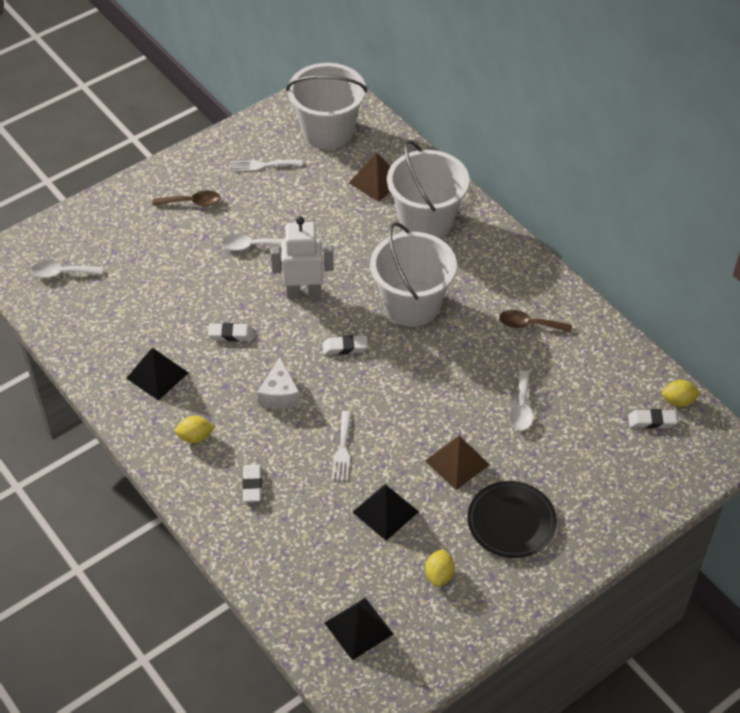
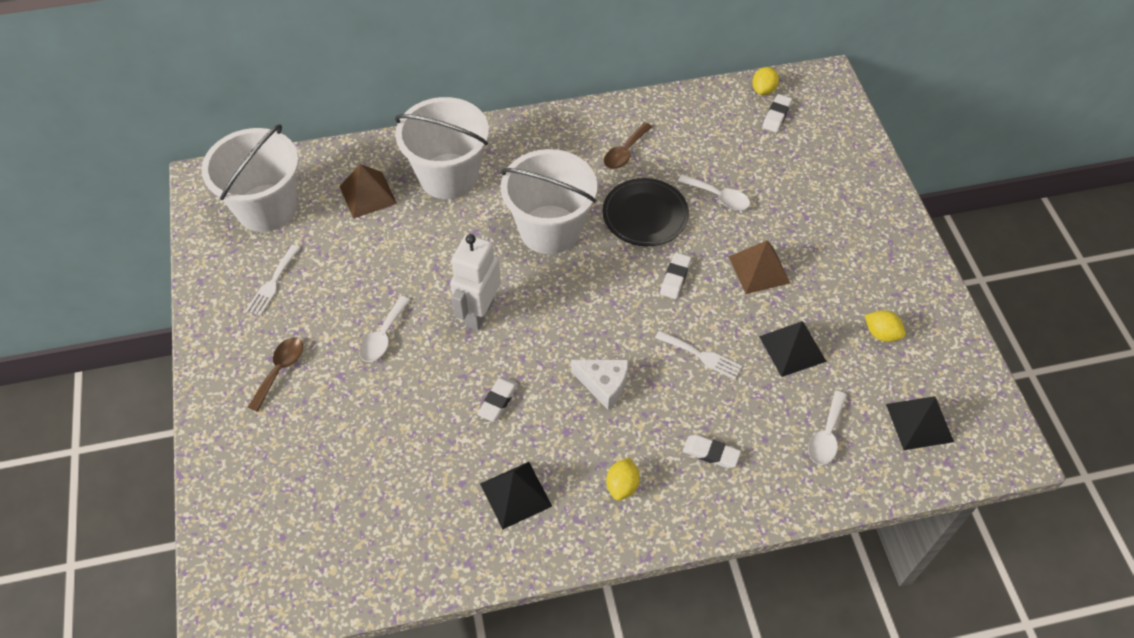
camera: 65 degrees left, 5 degrees up
(62, 273) = (298, 548): white spoon -> white spoon (826, 435)
(345, 347) = (573, 305): white eraser -> white eraser (675, 278)
(511, 522) = (843, 256): black plate -> black plate (645, 215)

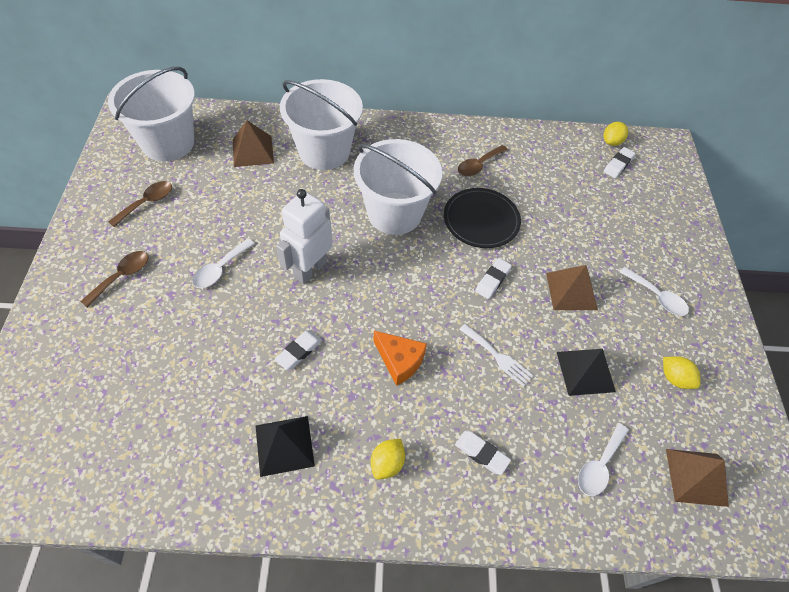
camera: 10 degrees right, 0 degrees up
(272, 283) = (147, 203): white fork -> brown spoon
(604, 385) = (399, 361): white cheese -> orange cheese
(719, 197) = (550, 220): white spoon -> white spoon (657, 297)
(919, 422) = (696, 477): black pyramid -> brown pyramid

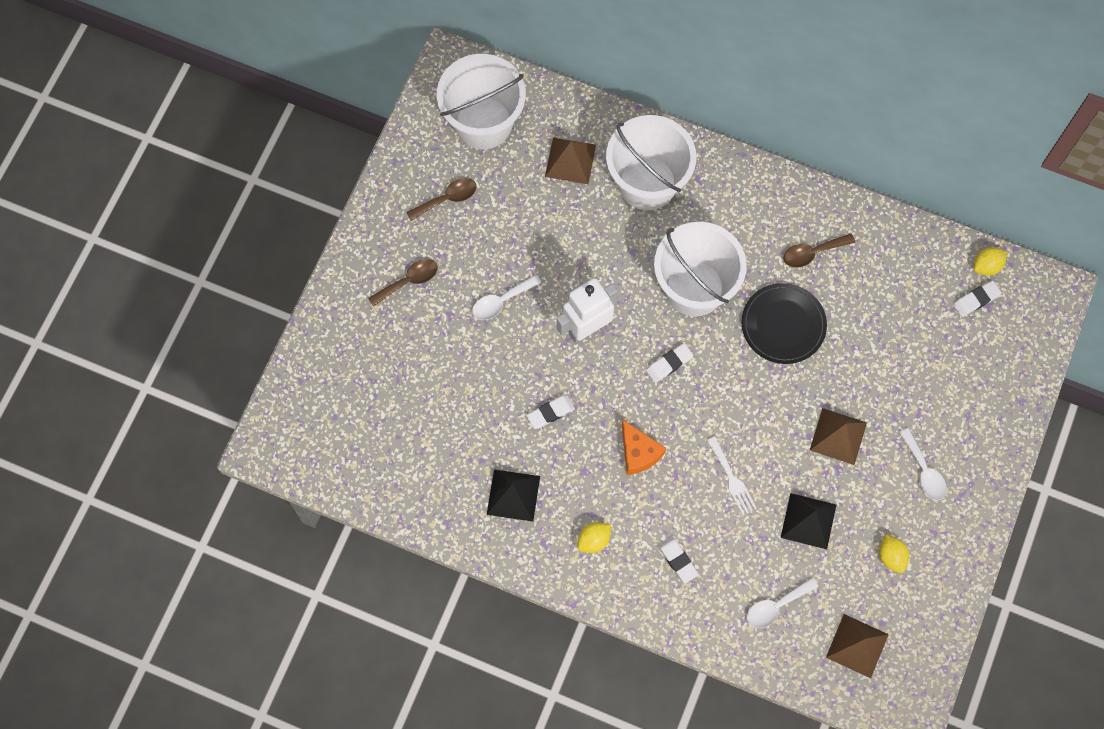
camera: 25 degrees right, 15 degrees up
(492, 280) = (763, 398): white eraser -> white eraser (669, 364)

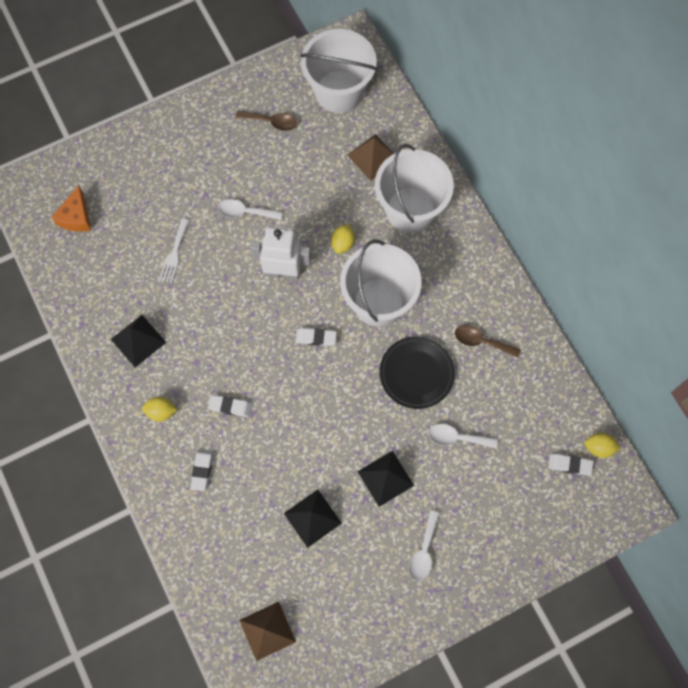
camera: 40 degrees right, 0 degrees up
(409, 281) = (200, 154): brown spoon -> none
(550, 413) = (210, 307): white eraser -> white eraser (230, 406)
(638, 452) = (242, 379): orange cheese -> orange cheese (76, 217)
(732, 479) = (287, 447): white fork -> white fork (174, 253)
(776, 606) = (238, 556): white spoon -> white spoon (456, 438)
(838, 436) = (385, 478): brown pyramid -> black pyramid
(891, 556) = (346, 590): yellow lemon -> yellow lemon (343, 243)

